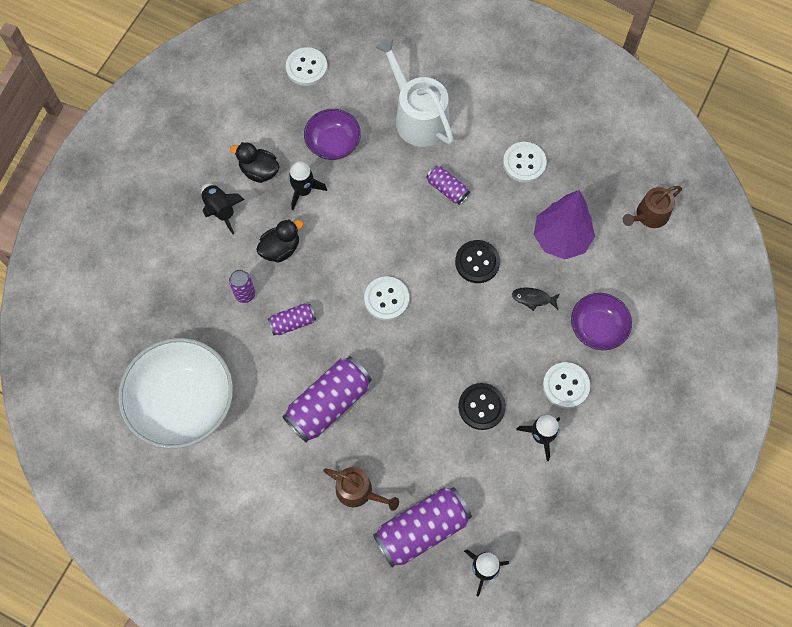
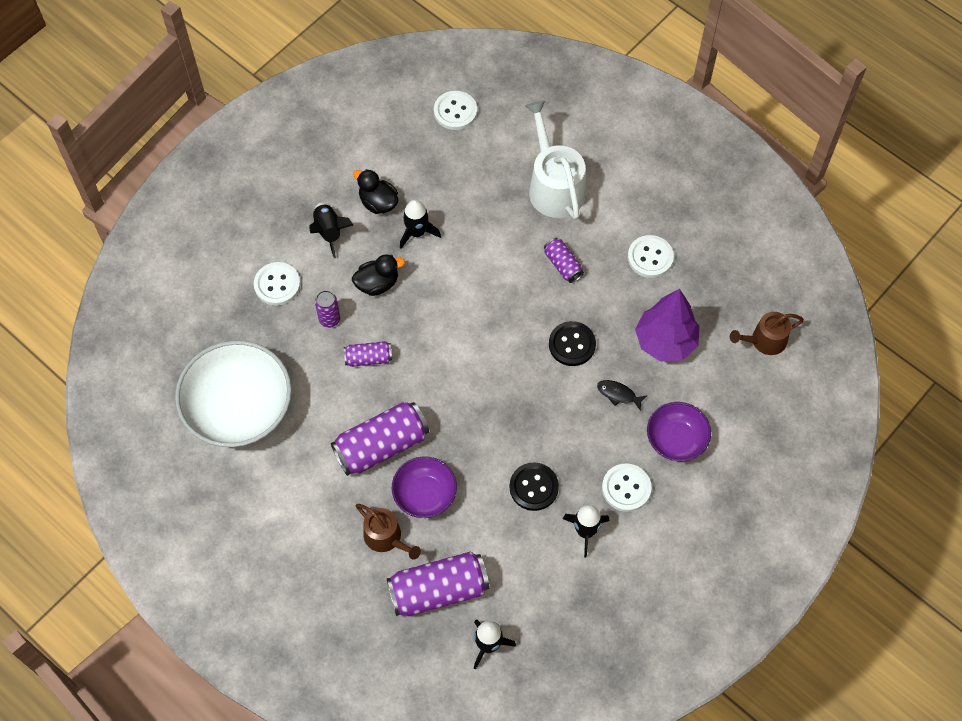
camera: 15 degrees right, 5 degrees down
(333, 143) = (460, 193): purple bowl -> purple bowl (424, 494)
(386, 299) = (469, 358): white button -> white button (277, 285)

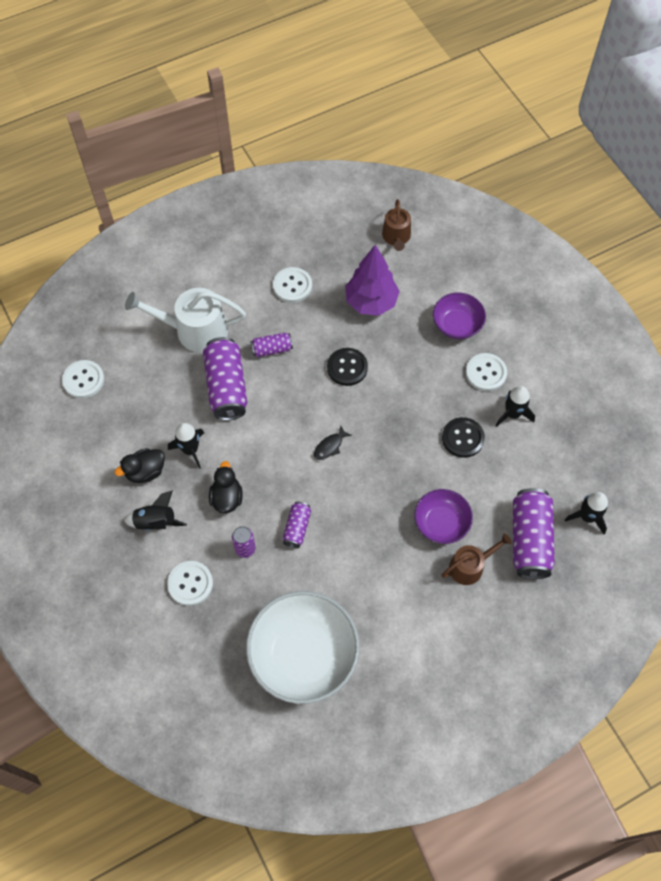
camera: 70 degrees left, 0 degrees up
(381, 446) = (384, 543): purple can -> purple can (227, 387)
(618, 394) = (404, 350): black fish -> black fish (330, 446)

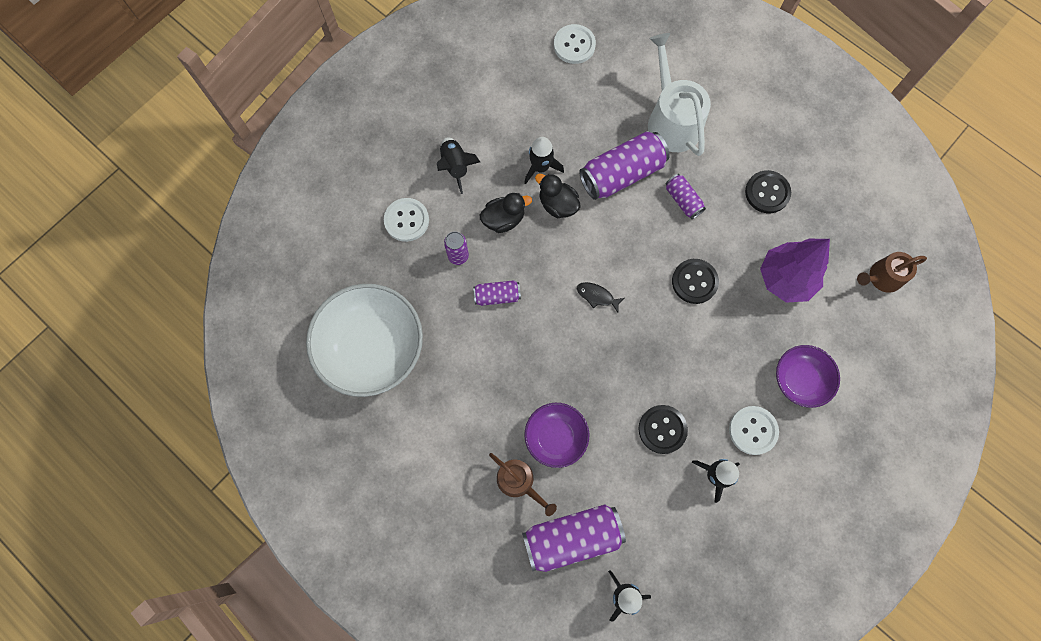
camera: 70 degrees right, 10 degrees up
(145, 471) = (502, 137): black duck -> black duck (557, 204)
(292, 286) = (767, 192): white button -> black button

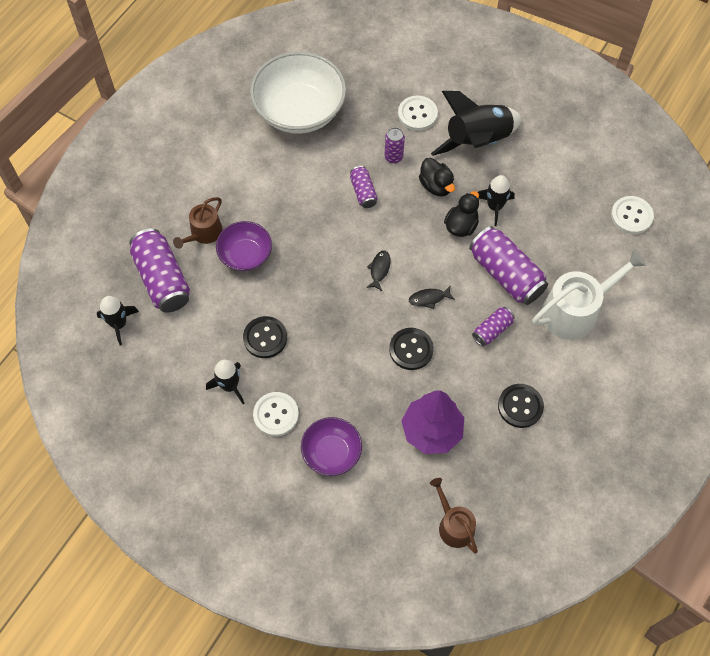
camera: 80 degrees right, 10 degrees down
(455, 166) = (478, 141): black rocket -> black rocket, size x1.77
(638, 253) = (429, 298): none -> black fish

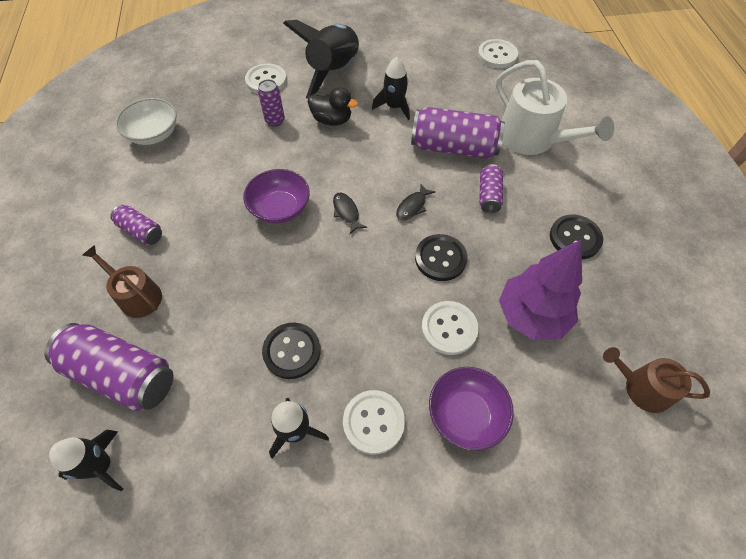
camera: 40 degrees left, 5 degrees down
(203, 233) = (137, 296): brown watering can -> brown watering can turned 135 degrees clockwise
(245, 255) = (202, 286): purple bowl -> purple bowl (280, 208)
(299, 111) = (154, 134): white bowl -> white bowl, size x0.55
(363, 192) = (272, 161): purple can -> purple can (141, 231)
(371, 398) = (449, 328): none -> white button
(461, 226) = (382, 135): black duck -> none
(575, 311) = (532, 139): white watering can -> white watering can turned 120 degrees clockwise

